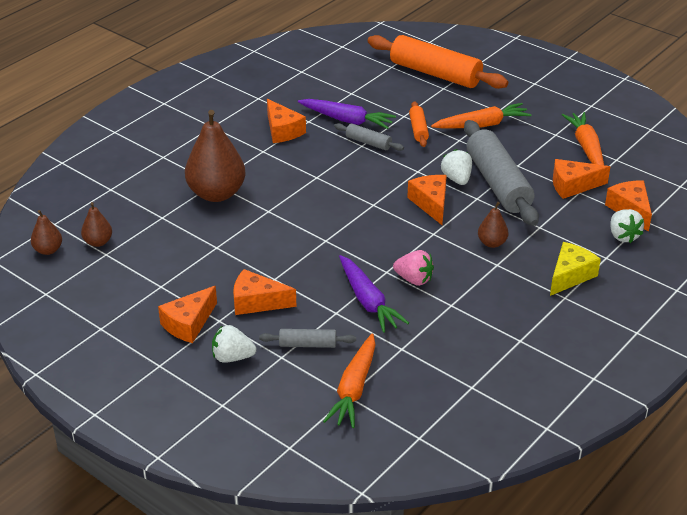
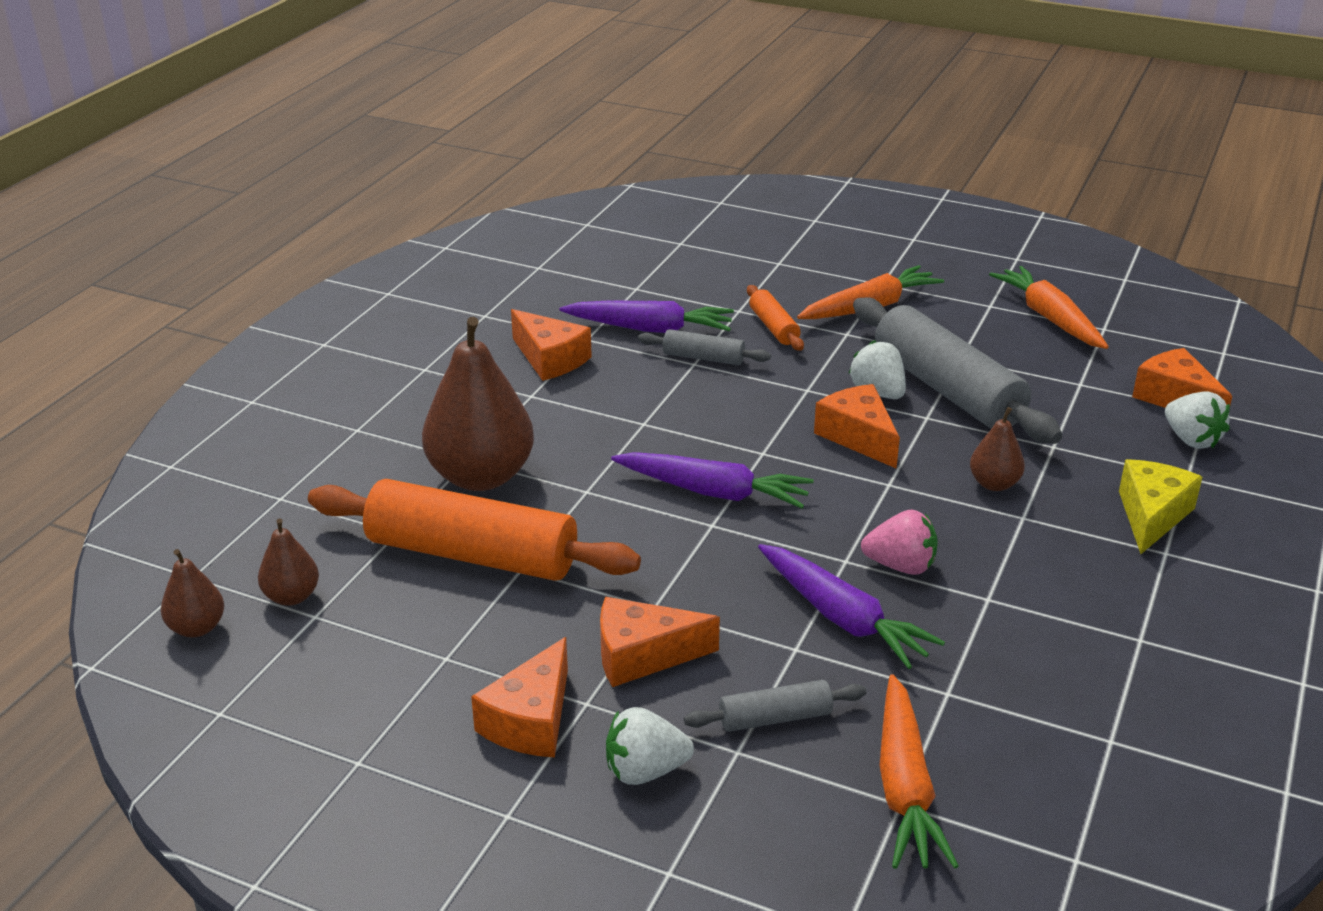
camera: 15 degrees left, 5 degrees down
(335, 222) = (714, 492): none -> purple carrot
(435, 74) = (755, 244): orange rolling pin -> orange rolling pin (472, 555)
(573, 186) = (1065, 376): orange cheese -> none

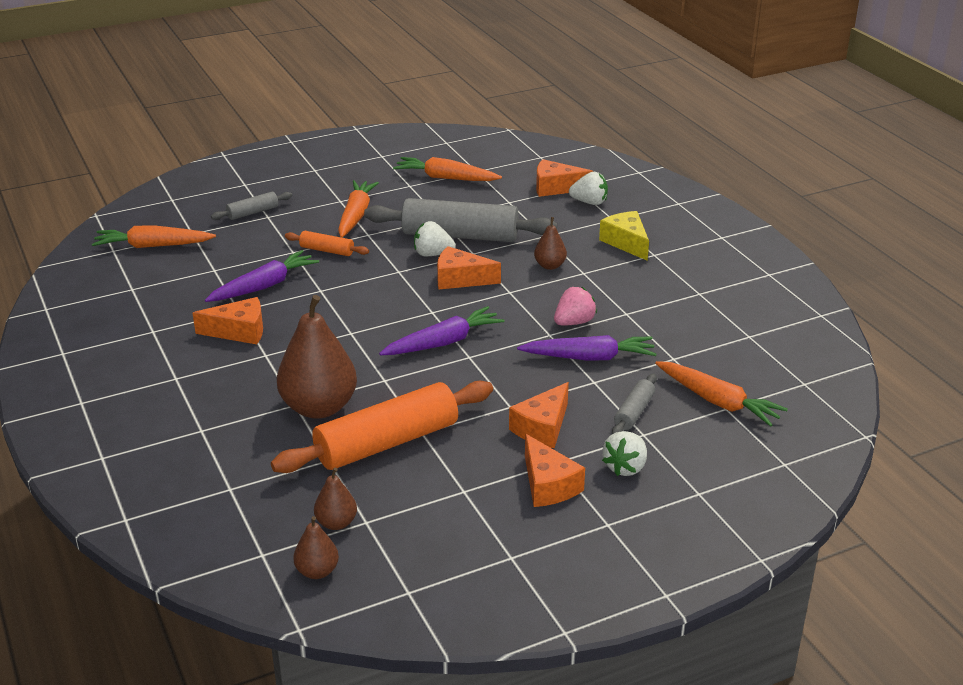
camera: 50 degrees left, 0 degrees up
(625, 237) = (152, 246): none -> orange carrot
(703, 358) = (320, 285): grey rolling pin -> grey rolling pin (253, 212)

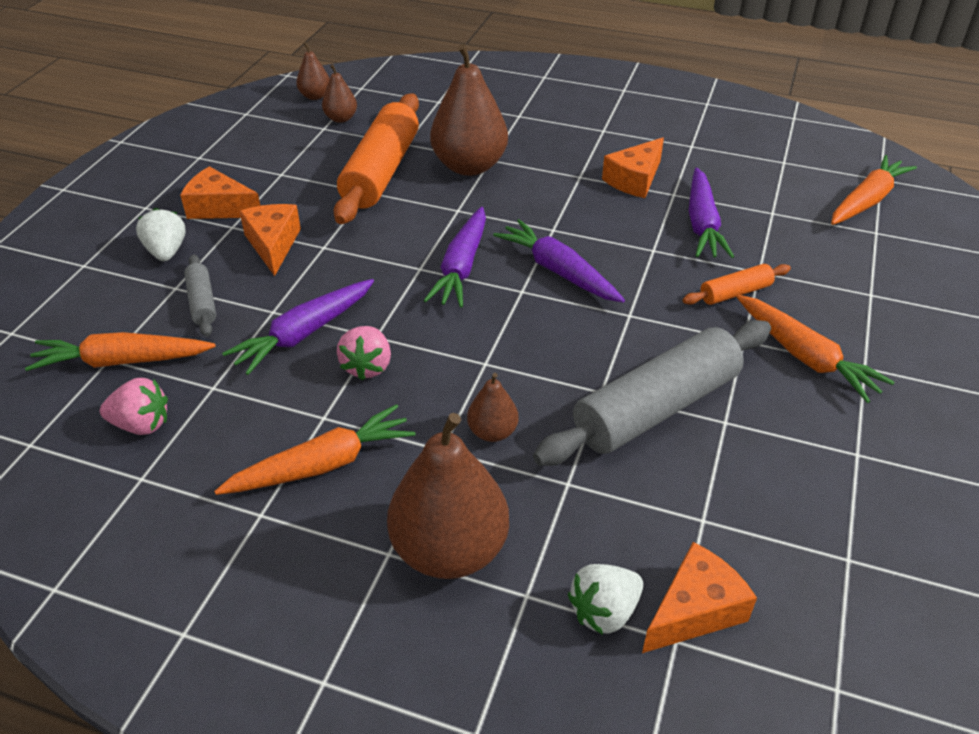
camera: 135 degrees right, 10 degrees up
(253, 212) = (892, 288): grey rolling pin -> none
(393, 309) = (558, 271): none -> purple carrot
(433, 254) = (636, 359): white strawberry -> none
(445, 178) = (850, 505): orange carrot -> orange carrot (323, 464)
(460, 279) = (556, 345): orange cheese -> none
(626, 243) = (449, 550): yellow cheese -> brown pear
(730, 360) = (141, 424): none -> pink strawberry

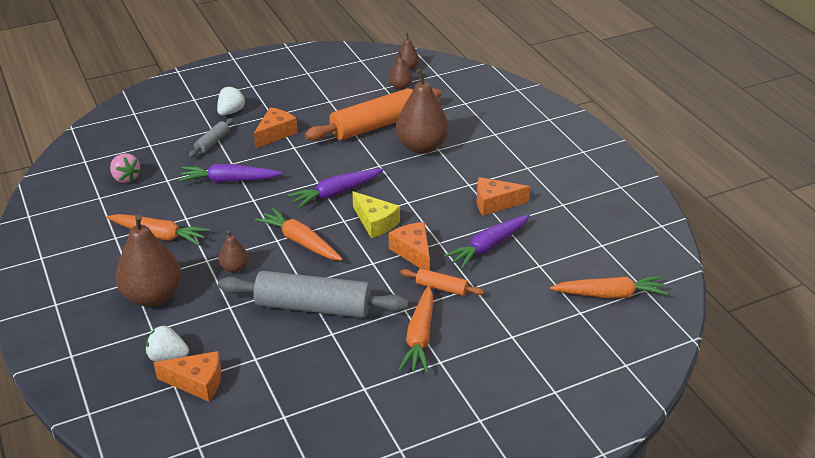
camera: 45 degrees right, 5 degrees down
(122, 361) = (152, 149): orange carrot -> orange carrot (300, 241)
(219, 208) = (280, 103): orange cheese -> orange cheese (413, 252)
(367, 366) = (231, 210): pink strawberry -> none
(558, 271) = (375, 222): purple carrot -> yellow cheese

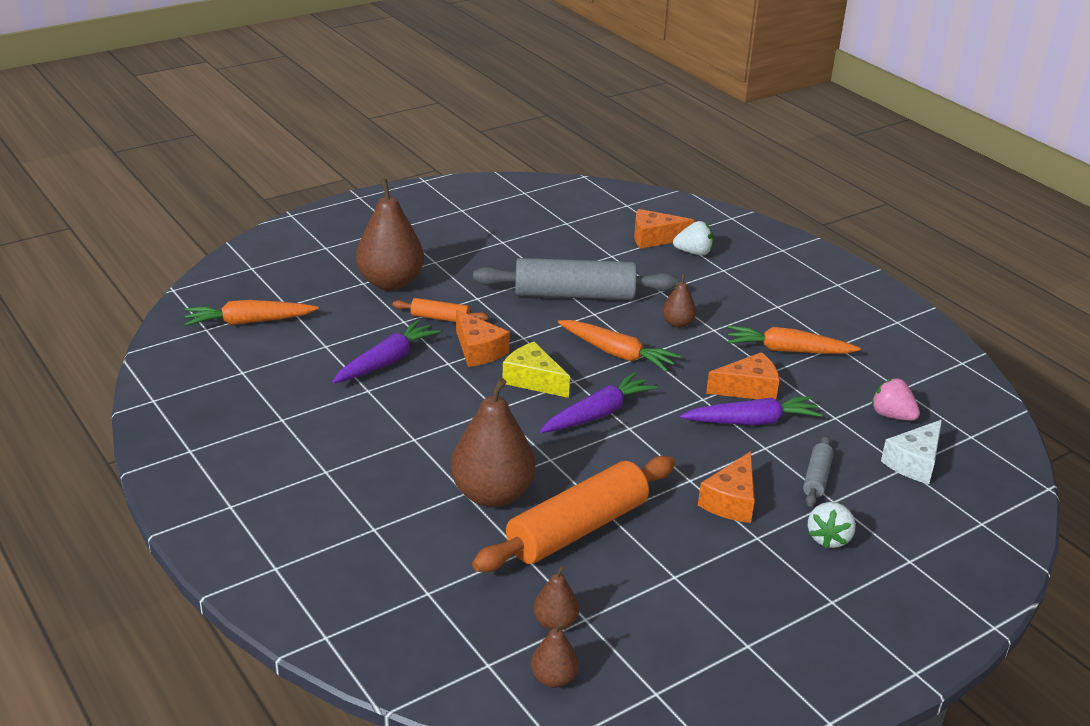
camera: 170 degrees right, 5 degrees down
(141, 147) = (914, 462): none -> white cheese
(153, 296) = (746, 295): brown pear -> brown pear (390, 282)
(420, 337) = (457, 277): orange carrot -> none
(495, 203) = (377, 414): orange cheese -> orange cheese (748, 389)

